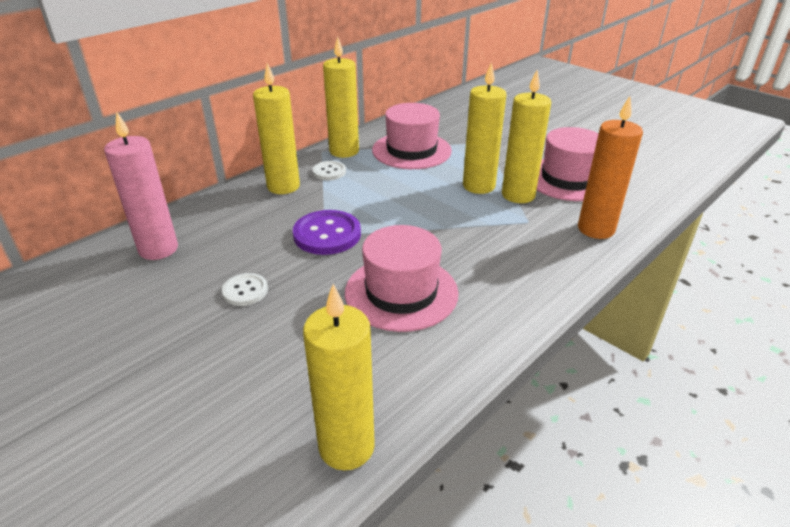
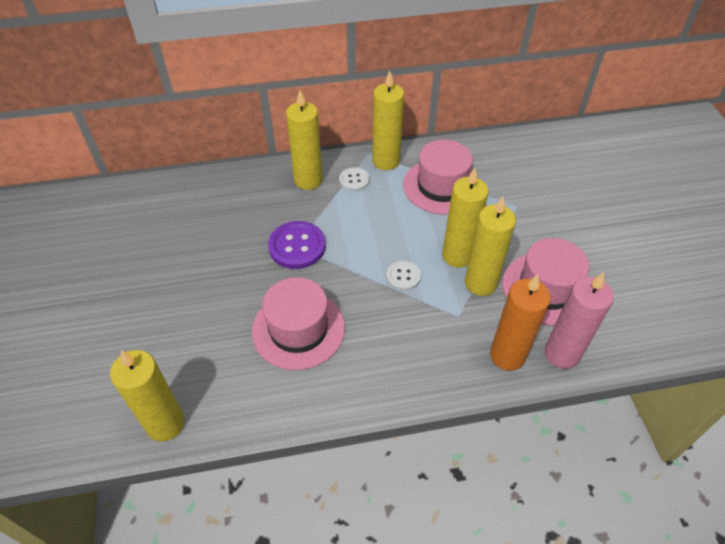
camera: 35 degrees right, 15 degrees up
(158, 249) = (184, 202): pink candle -> pink candle (562, 354)
(245, 291) = (206, 269): white button -> white button (403, 276)

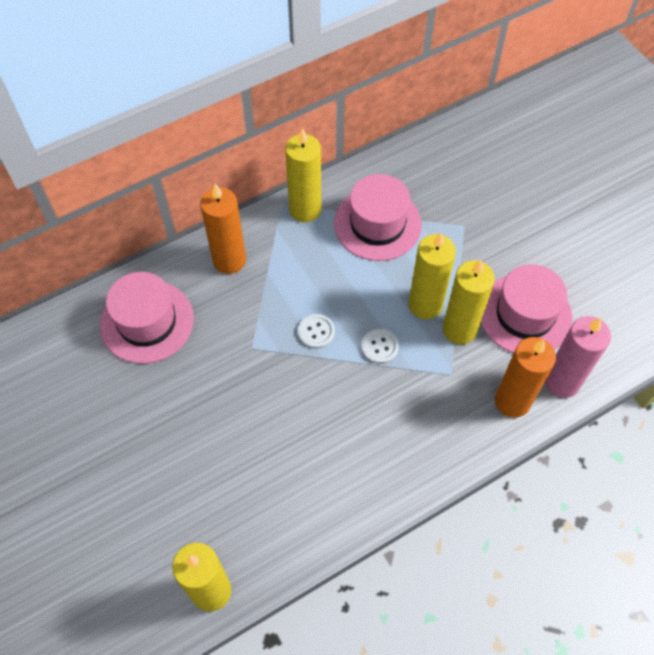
camera: 20 degrees left, 10 degrees up
(297, 246) = (254, 347): purple button -> none
(298, 329) = (298, 443): pink hat -> pink hat (147, 322)
(308, 180) = (229, 260): yellow candle -> orange candle
(354, 180) = (280, 245): white button -> white button (316, 332)

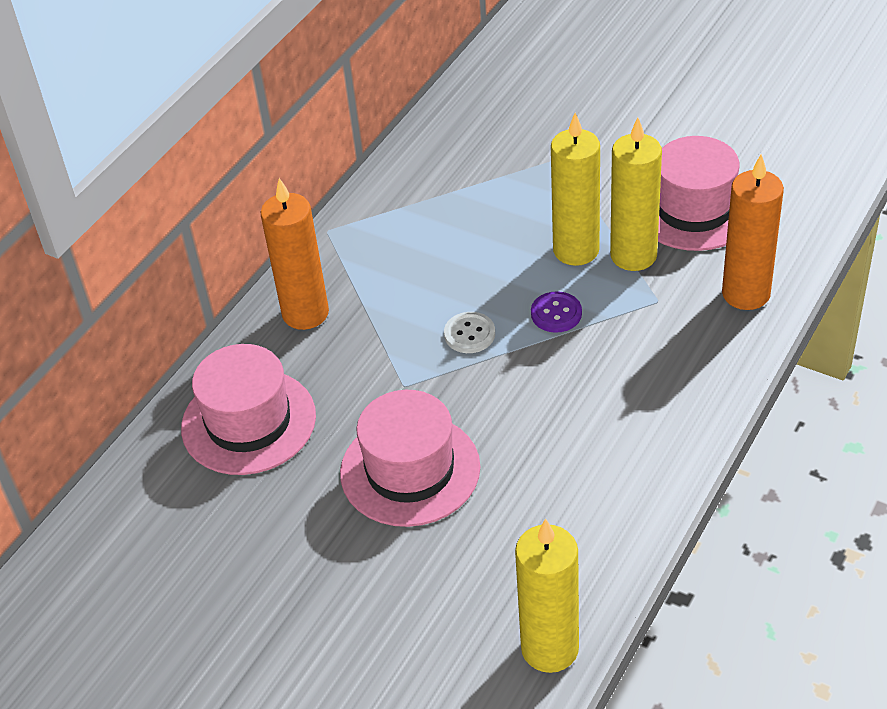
camera: 25 degrees left, 15 degrees down
(305, 209) = (360, 223): yellow candle -> none
(377, 224) = (458, 199): pink hat -> pink hat (410, 470)
(379, 347) = (556, 313): white button -> purple button
(561, 382) = (784, 251): pink candle -> none

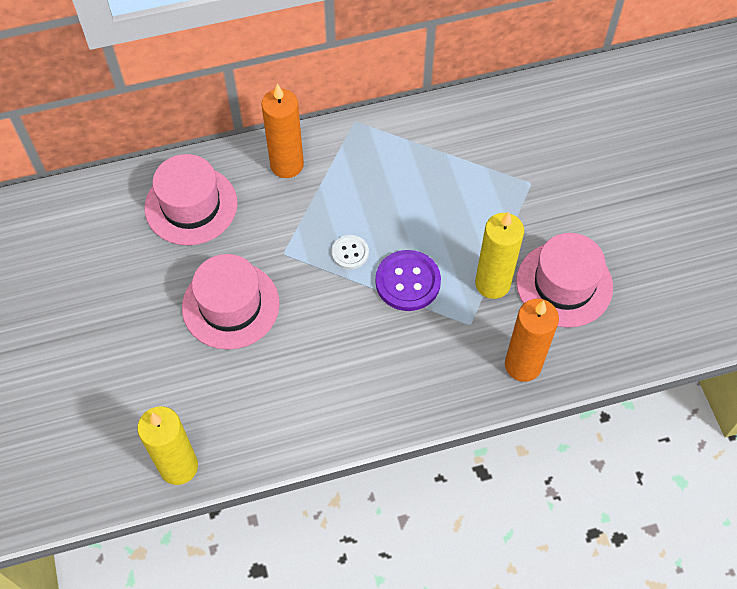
camera: 40 degrees right, 15 degrees up
(556, 313) = (408, 282): purple button -> purple button, size x1.72
(576, 250) = (466, 251): yellow candle -> none

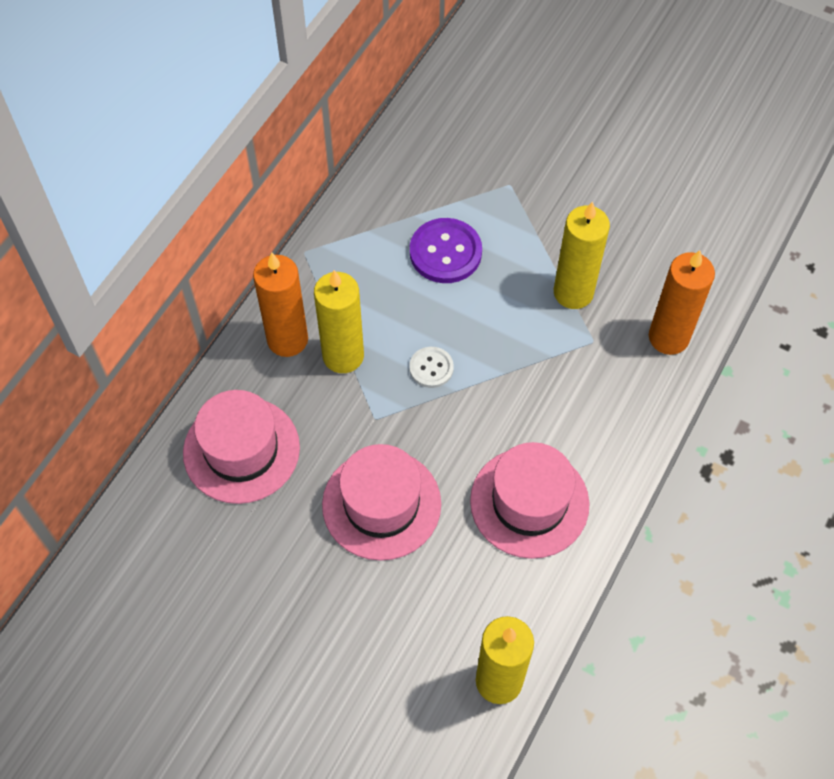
camera: 45 degrees left, 0 degrees up
(307, 201) = (343, 356): none -> yellow candle
(408, 282) = (506, 350): purple button -> purple button (445, 252)
(564, 284) = (626, 245): pink hat -> pink hat (529, 502)

